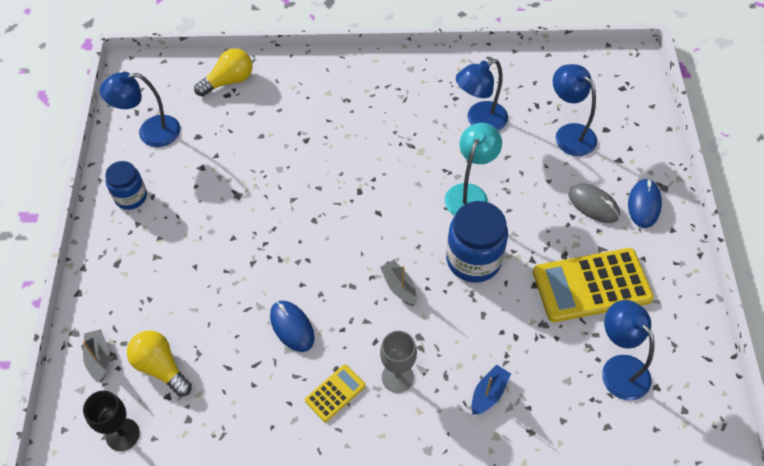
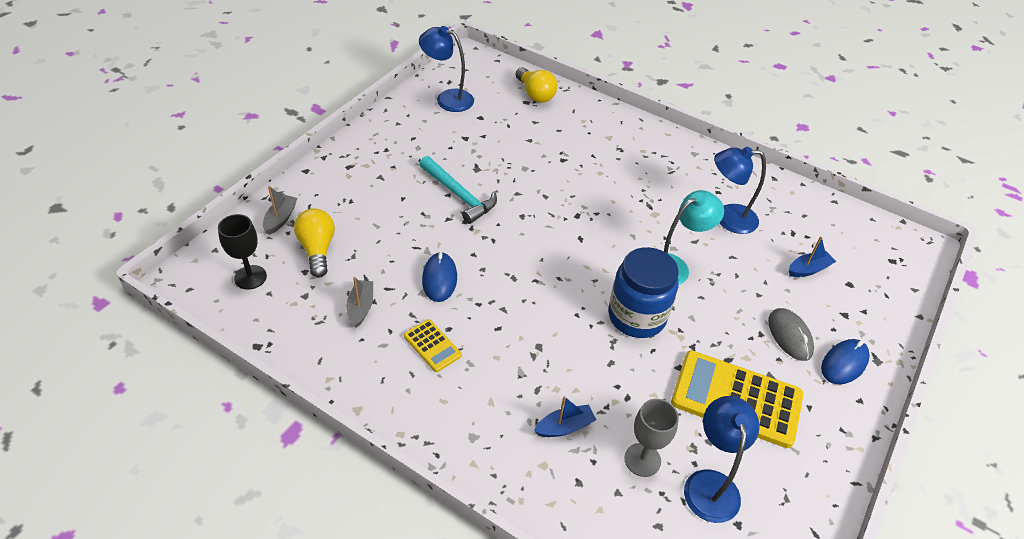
camera: 30 degrees right, 10 degrees down
(131, 197) = (397, 131): blue jar -> none
(228, 81) = (535, 94): yellow light bulb -> yellow light bulb turned 60 degrees clockwise
(244, 232) = (459, 195): none -> turquoise hammer
(335, 393) = (432, 346): yellow calculator -> yellow calculator turned 60 degrees clockwise
(397, 377) = (494, 365): grey goblet -> grey goblet (642, 460)
(399, 287) = (553, 300): grey boat -> grey boat (361, 307)
(569, 134) = (808, 269): blue lamp -> blue boat

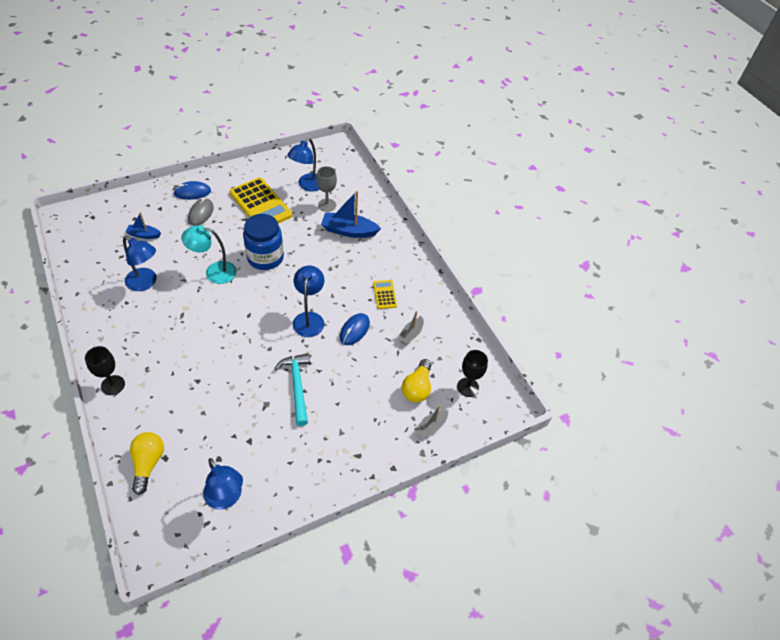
camera: 150 degrees left, 5 degrees up
(507, 266) = (309, 318): none -> blue lamp
(564, 427) = (349, 231): blue boat -> blue boat, size x1.75
(632, 126) = (113, 385): none -> black goblet

